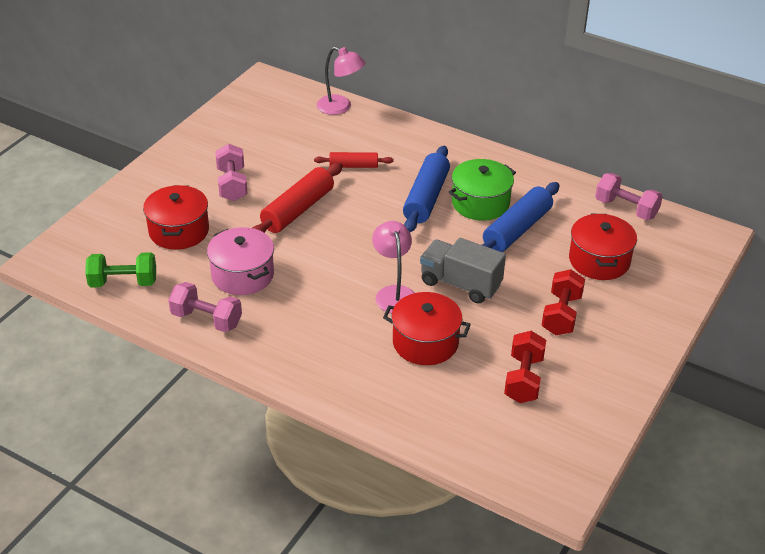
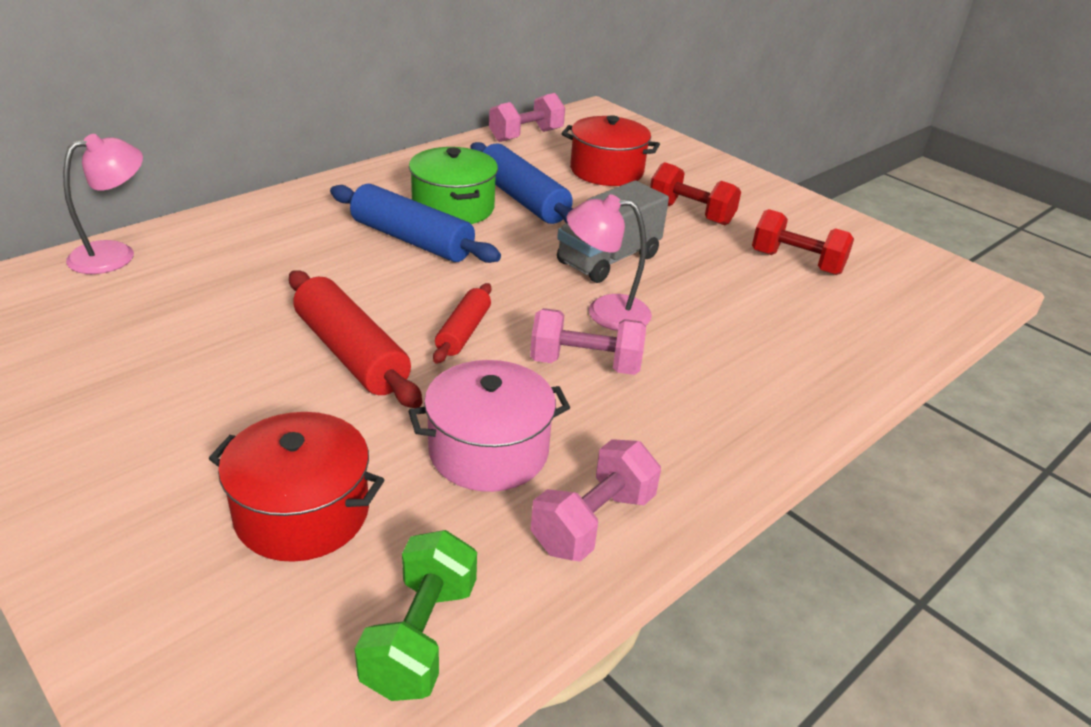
camera: 75 degrees left, 5 degrees down
(232, 184) = (214, 411): pink dumbbell -> pink dumbbell (585, 364)
(353, 166) = (283, 277): red rolling pin -> red rolling pin (463, 332)
(425, 342) = (715, 312): red pot -> none

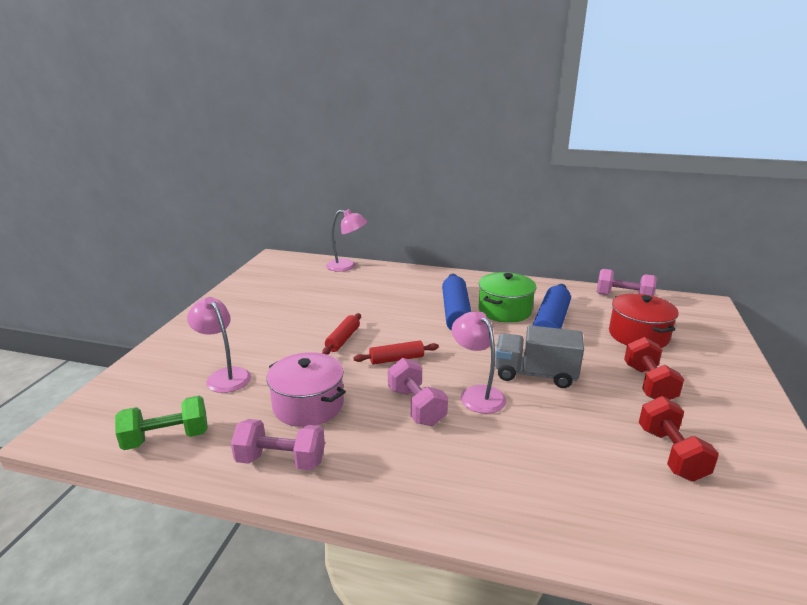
camera: 60 degrees right, 10 degrees down
(302, 513) = (224, 376): red pot -> pink lamp
(352, 353) = (343, 339): red rolling pin -> red rolling pin, size x0.58

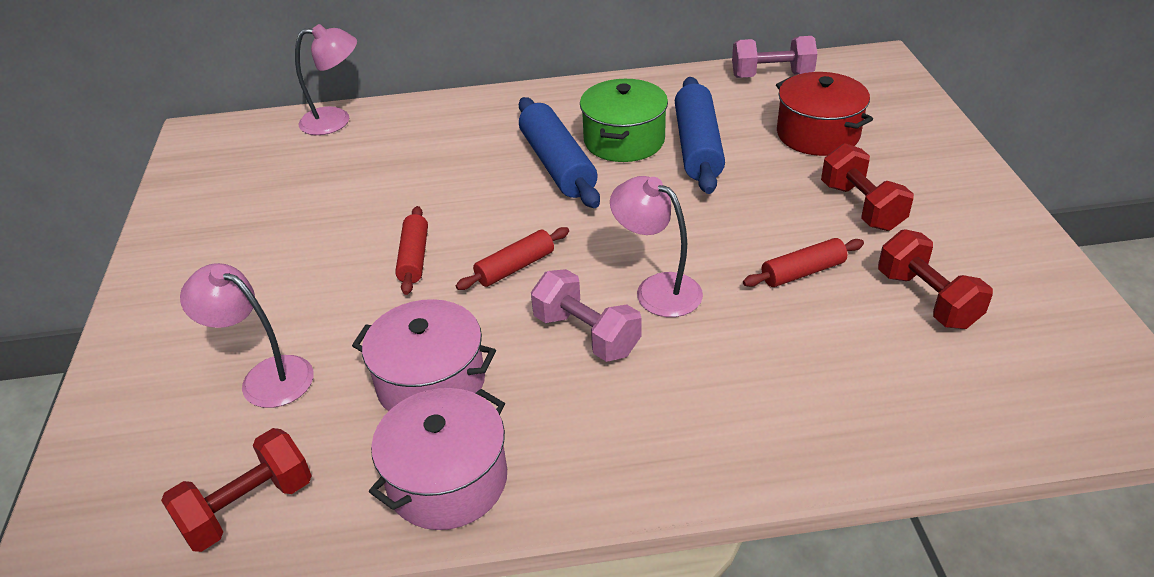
camera: 20 degrees left, 15 degrees up
(167, 438) = (248, 507): green dumbbell -> red dumbbell
(281, 461) = (447, 480): pink dumbbell -> pink pot
(535, 374) = (717, 235): grey truck -> none
(583, 411) = (802, 272): none -> red rolling pin

